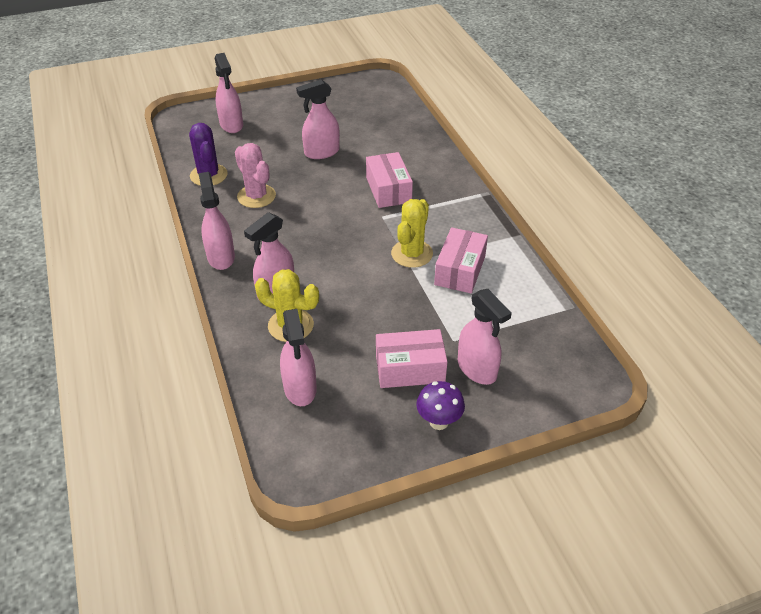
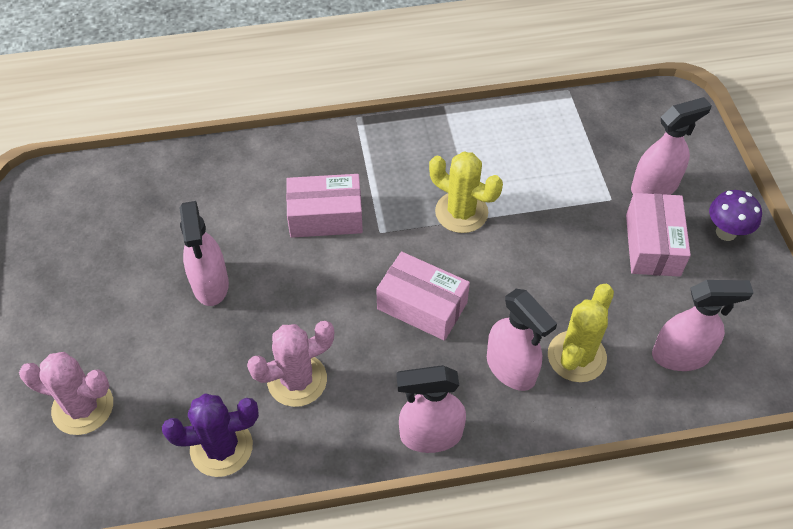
camera: 80 degrees left, 10 degrees up
(231, 125) = (83, 407): pink spray bottle -> pink cactus
(460, 270) = (498, 172): pink box -> pink box (422, 305)

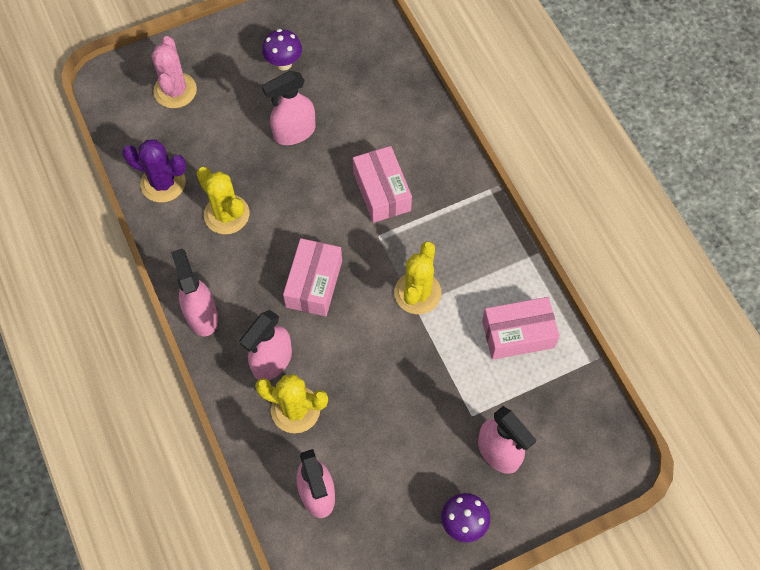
camera: 75 degrees right, 10 degrees up
(105, 275) = (284, 63): none -> purple mushroom
(221, 447) = (163, 183): purple cactus -> purple cactus turned 45 degrees counterclockwise
(297, 380) = (226, 214): pink cactus -> yellow cactus
(652, 245) = (429, 458): pink box -> pink box (518, 334)

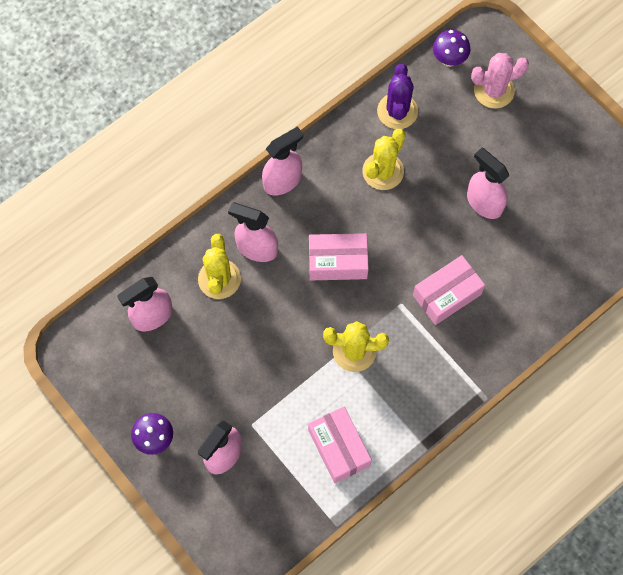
camera: 75 degrees right, 5 degrees up
(284, 63) = (555, 172): purple mushroom -> purple mushroom (449, 59)

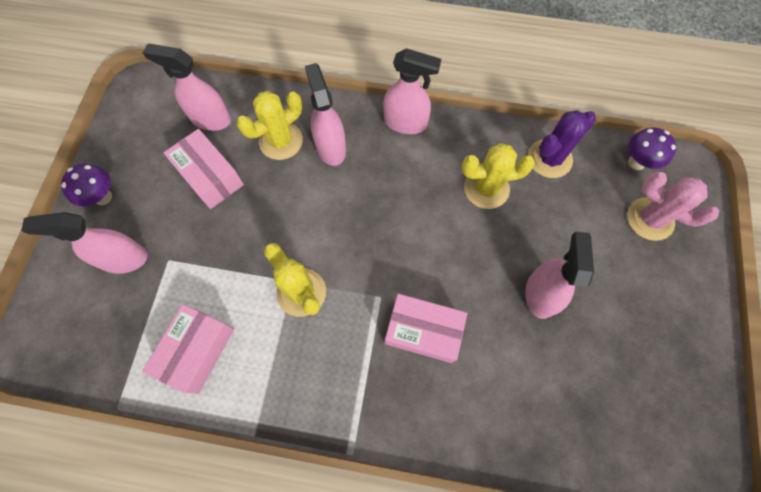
camera: 50 degrees right, 0 degrees up
(338, 262) = (373, 216): pink box -> pink box (210, 176)

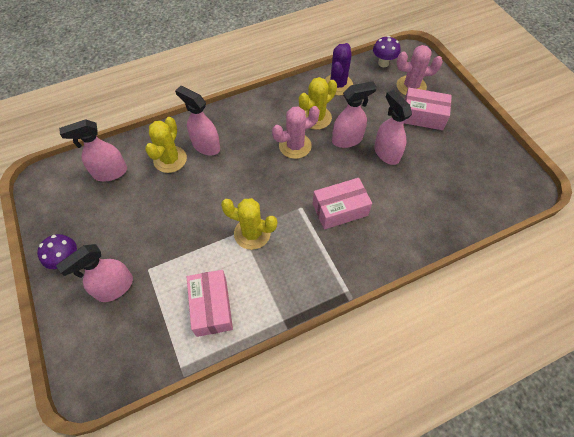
camera: 35 degrees left, 10 degrees down
(210, 176) = (137, 205): pink box -> pink box (422, 116)
(405, 123) = (242, 109): pink spray bottle -> pink spray bottle (347, 139)
(432, 211) = (295, 146): none -> pink cactus

